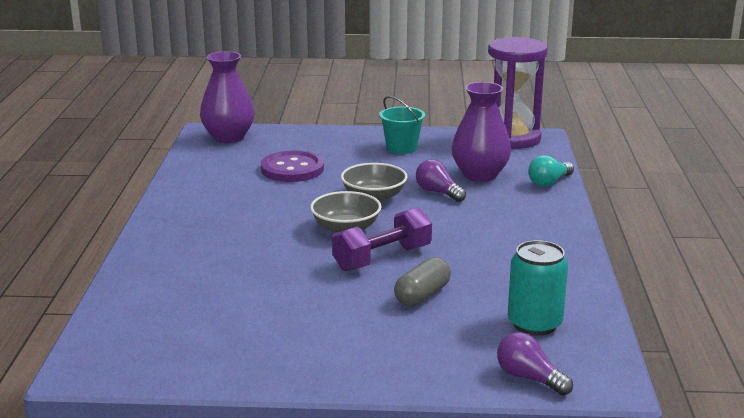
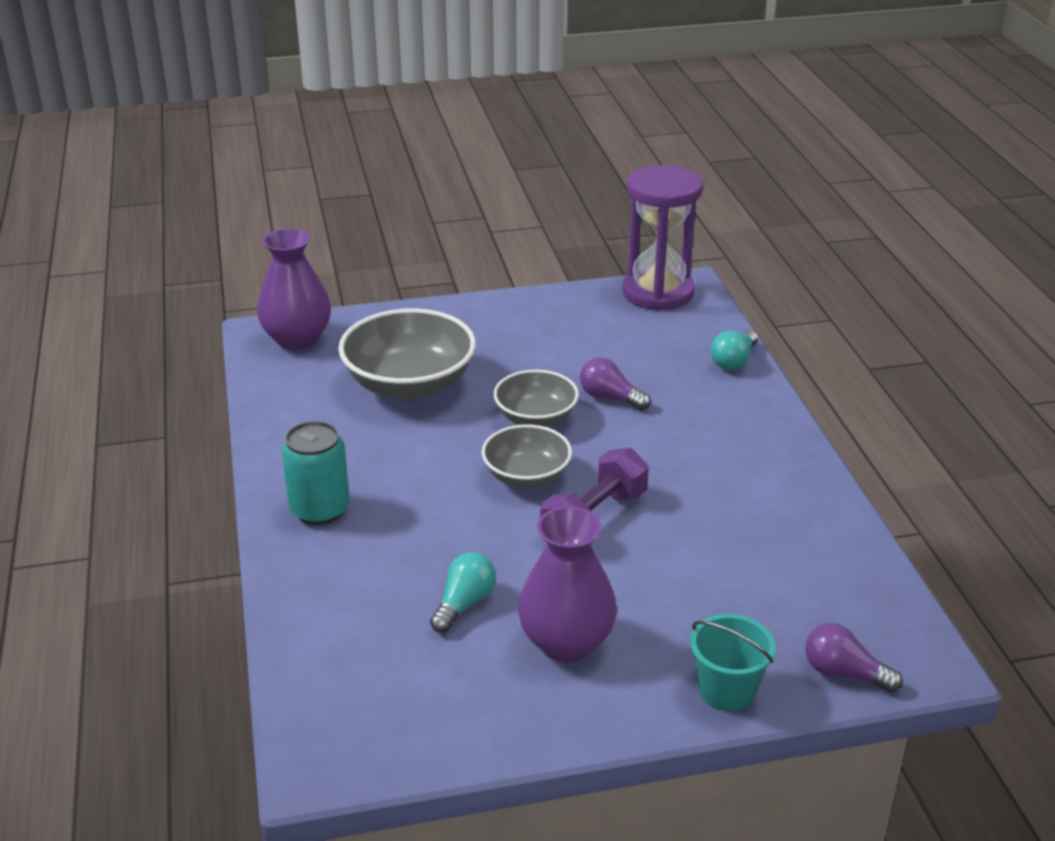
camera: 15 degrees left, 10 degrees up
(252, 294) = (464, 604): none -> turquoise light bulb
(292, 169) = (409, 384): purple button -> grey bowl
(401, 148) = (530, 327): turquoise bucket -> turquoise bucket (727, 690)
(422, 295) = (668, 569): grey capsule -> none
(480, 175) = (647, 360): purple vase -> purple vase (566, 643)
(534, 324) = (814, 590): turquoise can -> turquoise can (320, 509)

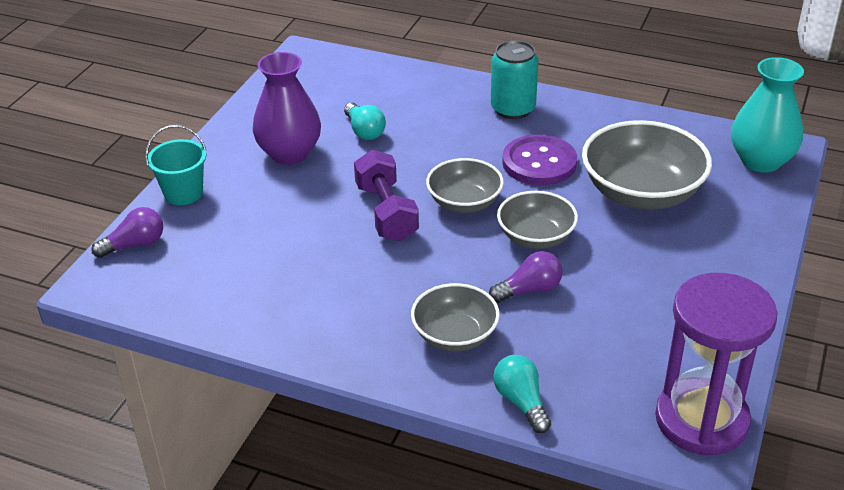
camera: 125 degrees right, 5 degrees up
(297, 339) = (761, 161): purple vase -> turquoise vase
(413, 456) = (539, 163): none -> purple button
(706, 413) = (455, 335): none -> grey bowl

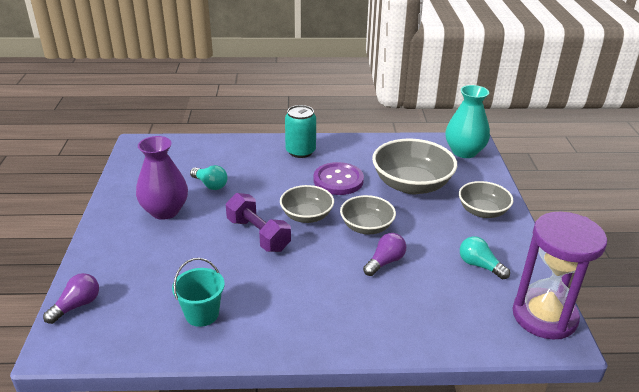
camera: 25 degrees left, 5 degrees down
(183, 193) = (97, 257): turquoise bucket -> turquoise bucket (202, 314)
(455, 335) = (357, 306): grey bowl -> grey bowl (482, 211)
(521, 402) = (430, 339): turquoise light bulb -> turquoise light bulb (479, 265)

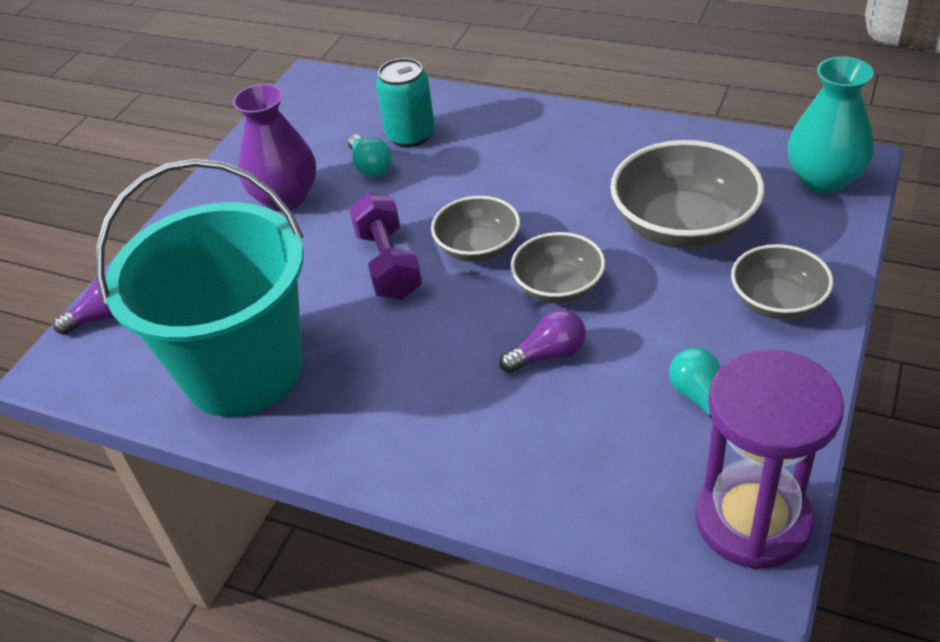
camera: 30 degrees right, 10 degrees up
(202, 314) = (243, 370): turquoise bucket -> turquoise bucket, size x2.44
(300, 151) = (538, 131): turquoise can -> turquoise can (410, 135)
(338, 180) = (565, 195): purple button -> none

